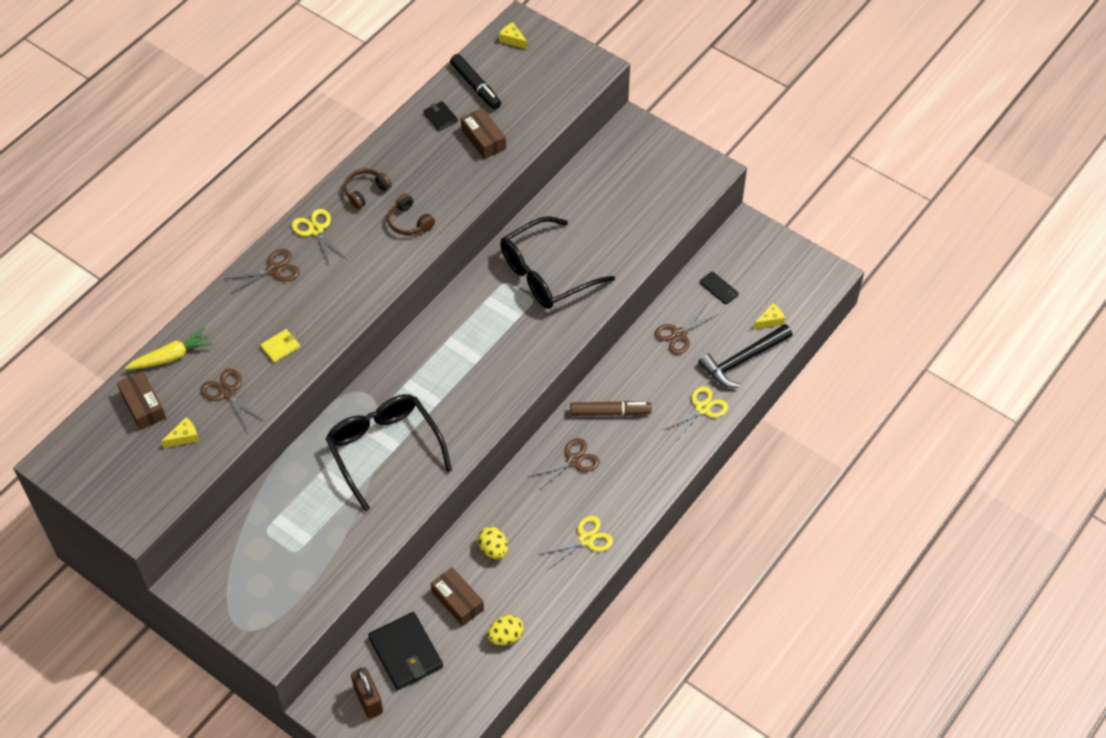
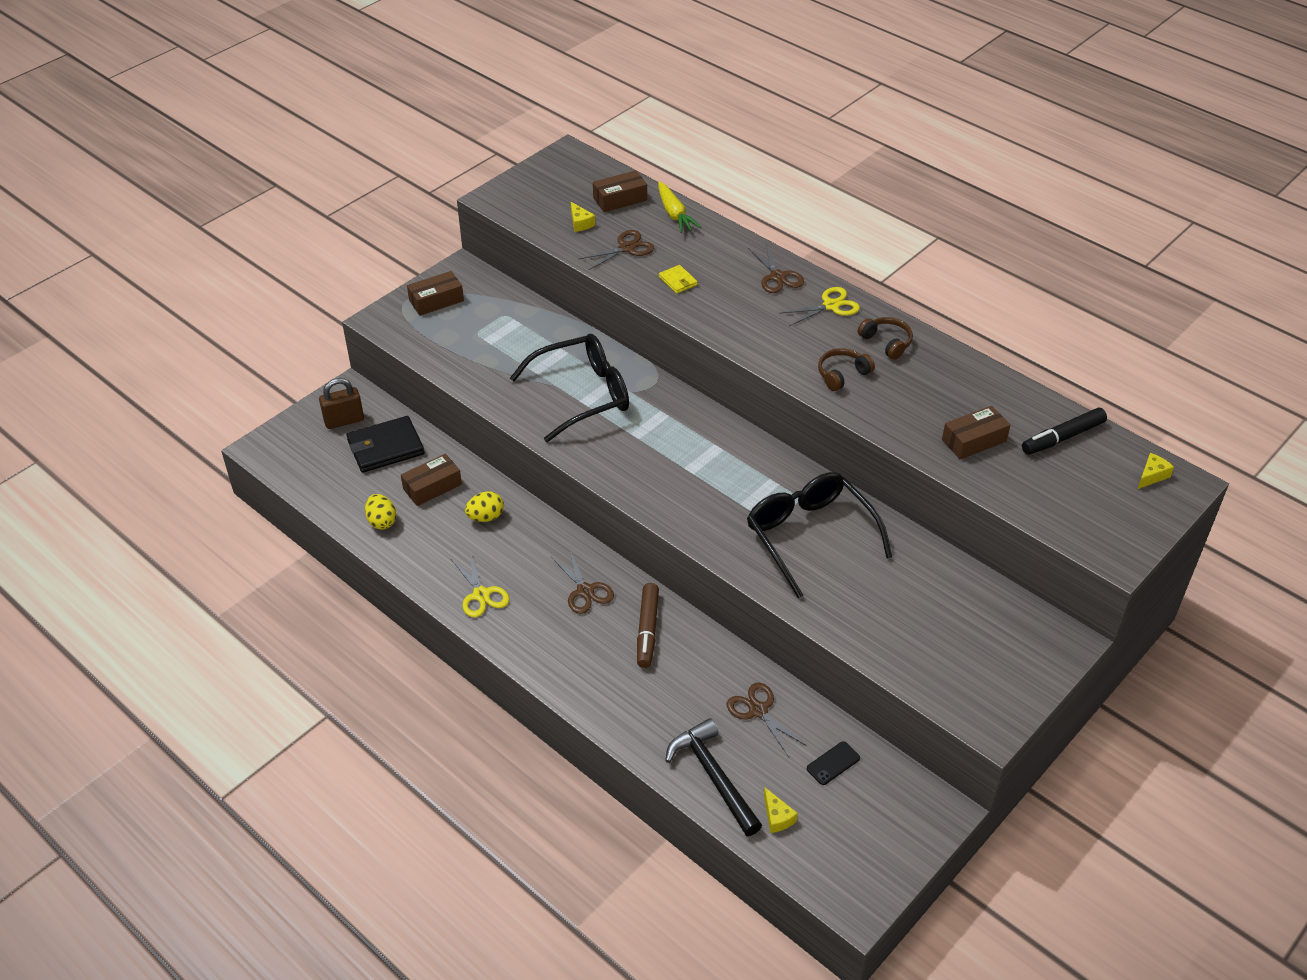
camera: 95 degrees right, 10 degrees down
(242, 598) = (436, 301): none -> brown box
(440, 117) = (1007, 405): black wallet -> none
(702, 409) = (642, 723): yellow scissors -> none

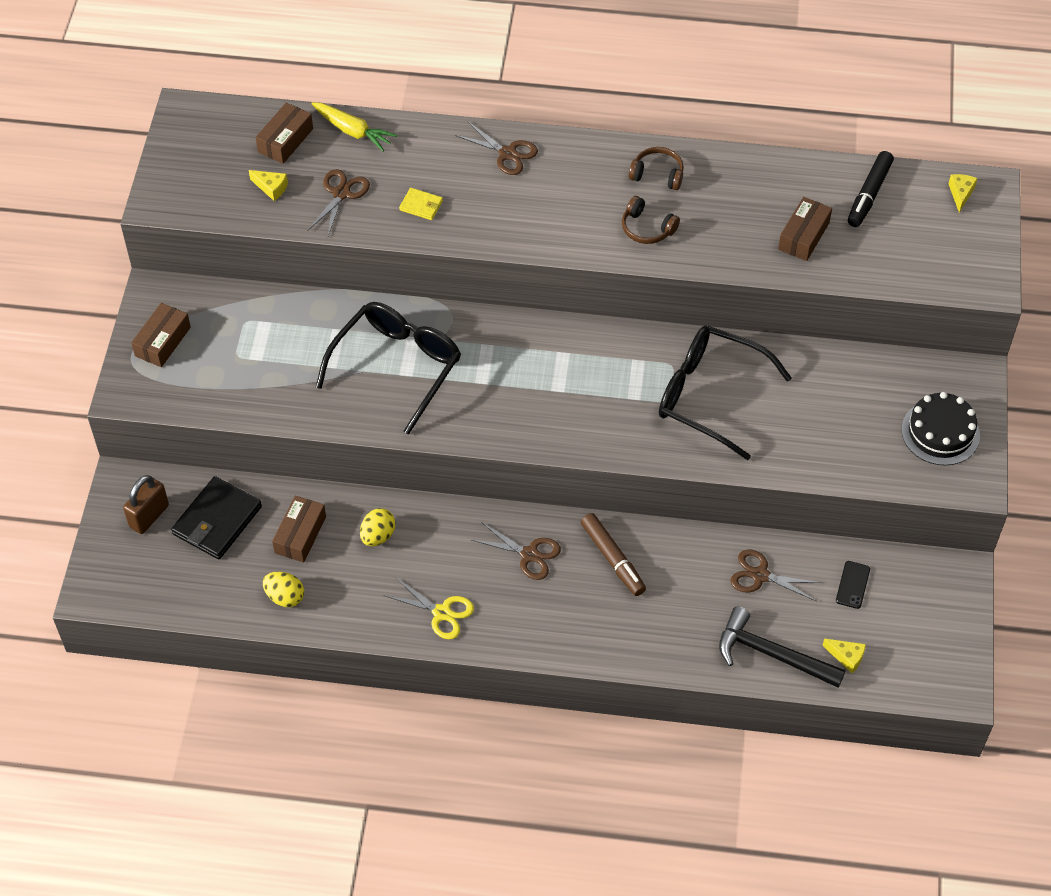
camera: 35 degrees left, 10 degrees up
(830, 306) = (579, 160): yellow scissors -> none
(842, 374) = (647, 228): brown headphones -> brown headphones turned 75 degrees counterclockwise
(994, 668) = (940, 432): none -> black cake

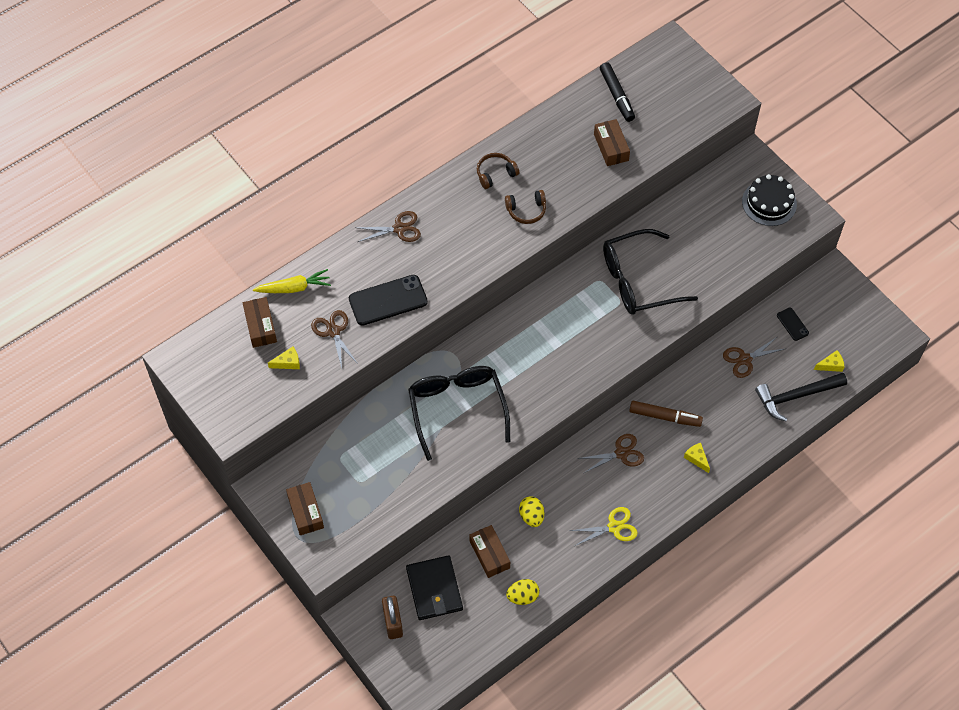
camera: 45 degrees left, 5 degrees up
(421, 205) = (388, 300): yellow wallet -> black phone
(960, 194) = (661, 58): yellow cheese -> yellow cheese (696, 458)

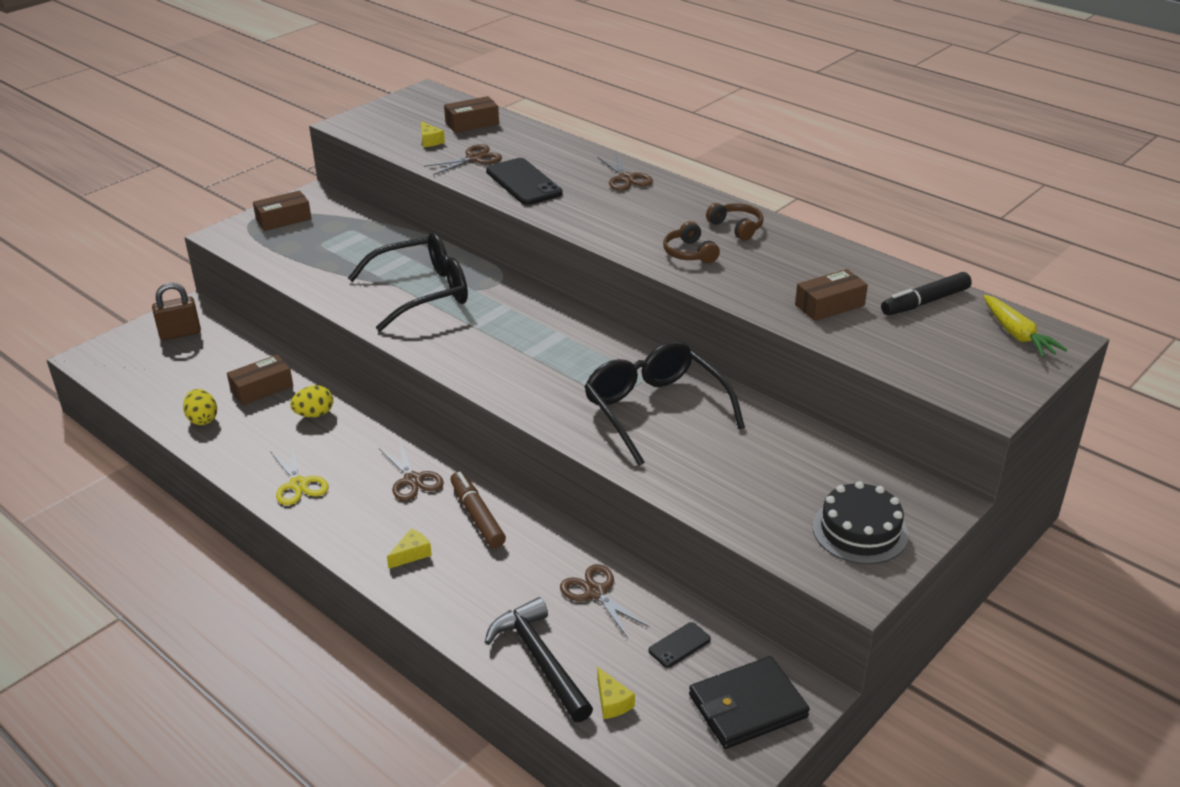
camera: 80 degrees right, 25 degrees down
(294, 288) = (525, 133): yellow carrot -> yellow carrot (1017, 335)
(434, 589) = (219, 355): black wallet -> black wallet (747, 706)
(665, 417) = (477, 516): brown marker -> brown marker turned 150 degrees clockwise

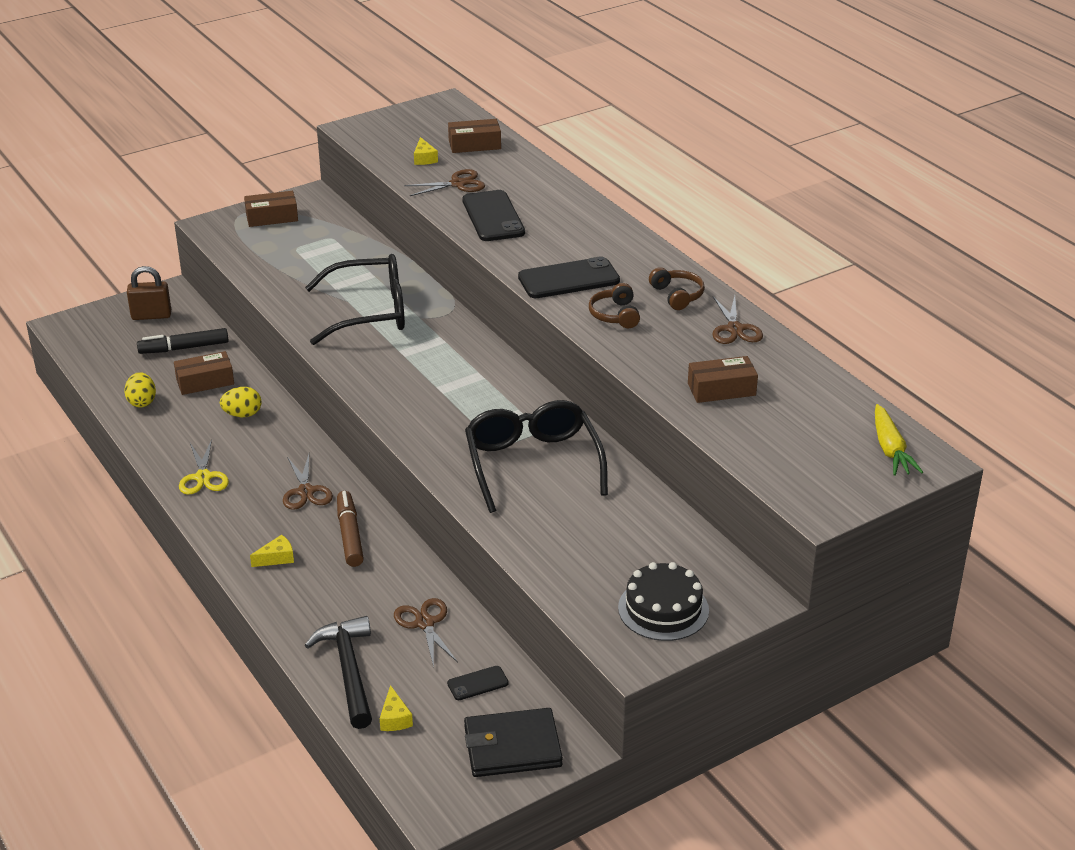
camera: 15 degrees right, 0 degrees up
(626, 178) = (596, 227): brown scissors -> brown scissors (735, 329)
(627, 227) = (568, 279): none -> black phone
(925, 302) = (819, 401): black marker -> black marker (184, 348)

